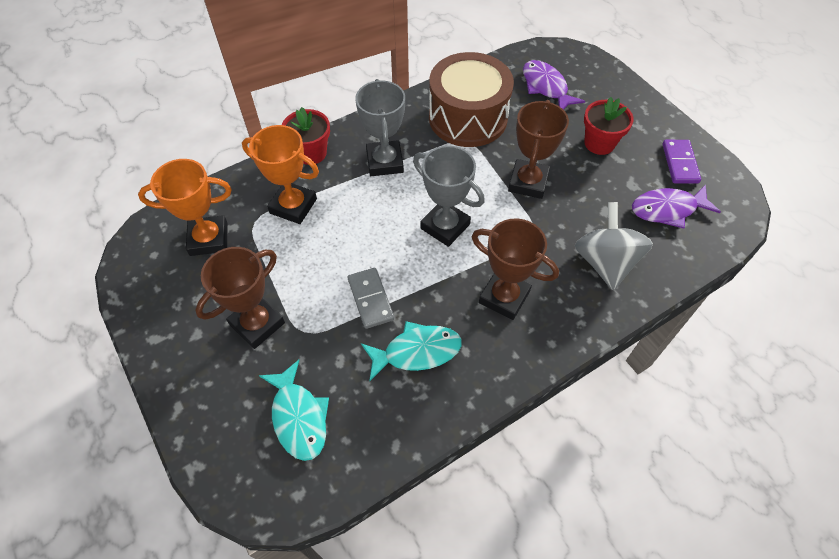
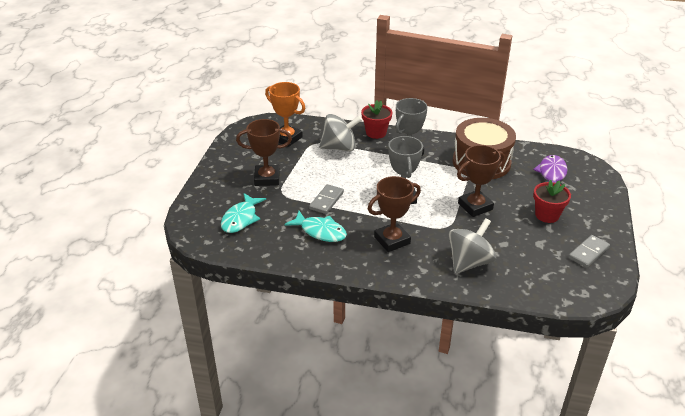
camera: 45 degrees right, 20 degrees down
(293, 206) = (339, 147): orange trophy -> grey spinning top
(504, 297) = (392, 240): brown trophy -> brown trophy turned 75 degrees clockwise
(667, 209) = (545, 266): purple fish -> none
(680, 163) = (588, 253): purple domino -> grey domino

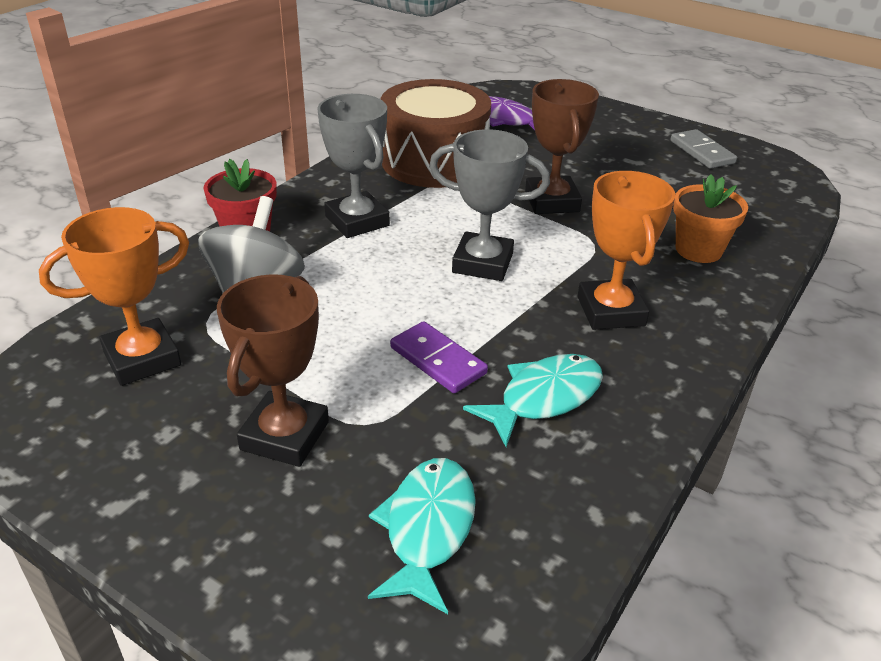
camera: 70 degrees left, 0 degrees up
(241, 219) = (427, 529): turquoise fish -> turquoise fish turned 120 degrees counterclockwise
(326, 200) = (437, 360): grey domino -> purple domino
(392, 240) = (610, 311): brown trophy -> orange trophy
(469, 262) = (698, 250): grey spinning top -> orange flower pot
(547, 215) = (604, 153): red flower pot -> none

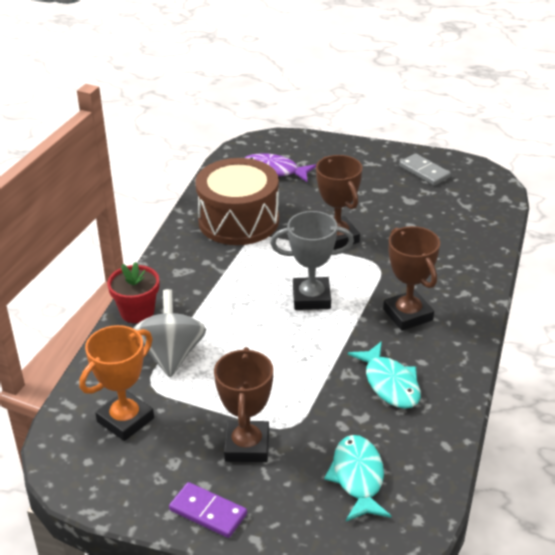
camera: 15 degrees left, 0 degrees up
(357, 221) = (209, 284): grey trophy -> none
(437, 360) = (315, 375): purple domino -> purple domino (208, 512)
(544, 398) = (390, 383): turquoise fish -> turquoise fish turned 120 degrees clockwise
(610, 311) = (407, 315): orange trophy -> brown trophy
(698, 250) = (447, 255): orange flower pot -> none

